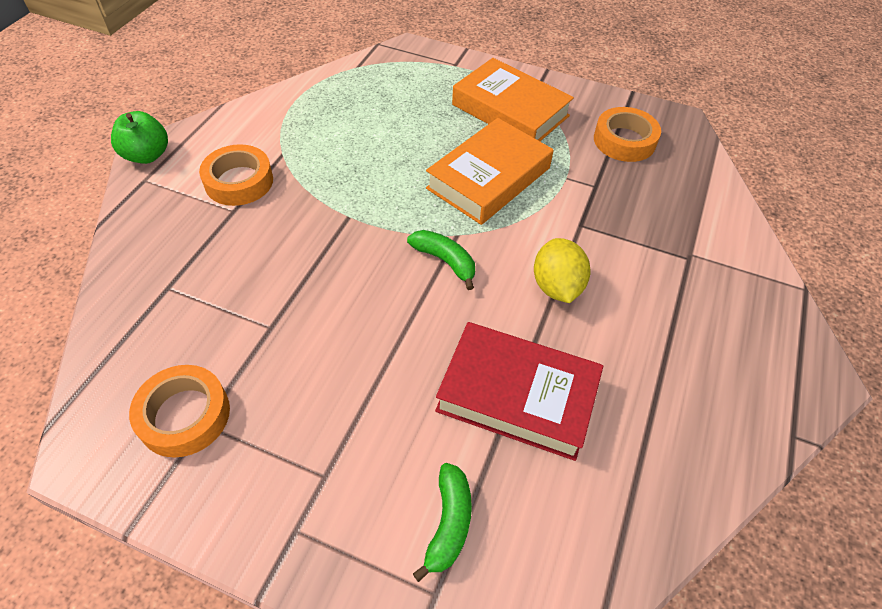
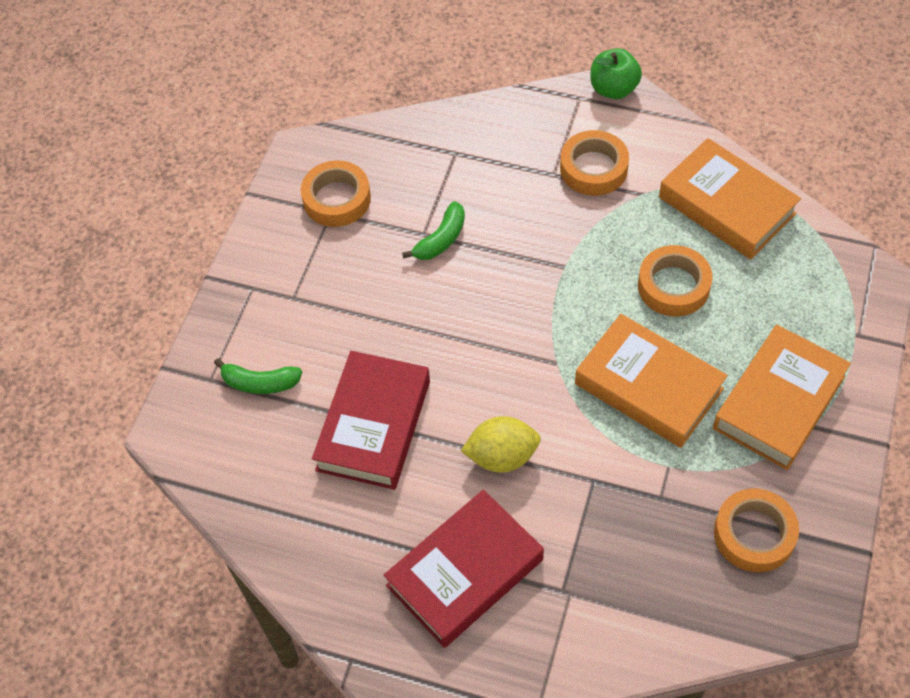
camera: 90 degrees right, 5 degrees up
(314, 107) = (726, 205): none -> orange book
(389, 149) = (673, 286): none -> orange tape
(445, 261) = (519, 355): green banana -> green banana (441, 239)
(682, 328) = (464, 572): none -> red book

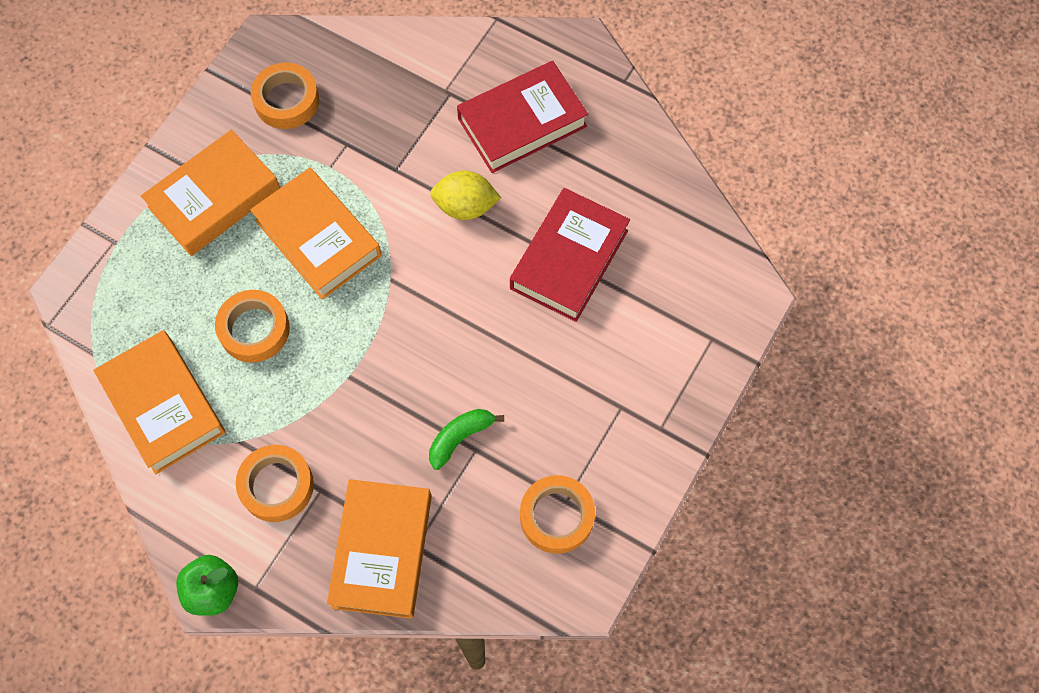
camera: 170 degrees left, 10 degrees up
(260, 383) = (665, 324): green banana -> none
(483, 143) = (382, 551): none -> orange book

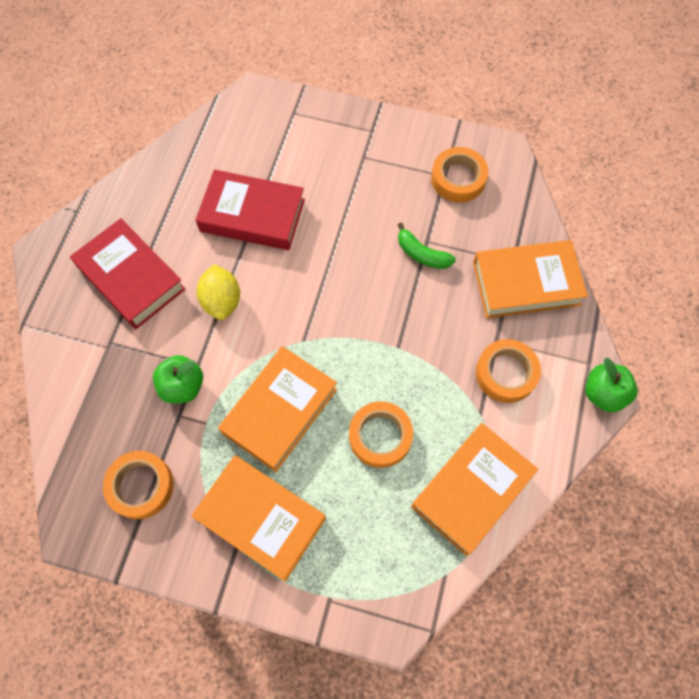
camera: 105 degrees left, 0 degrees up
(377, 152) = (182, 386): none -> green apple

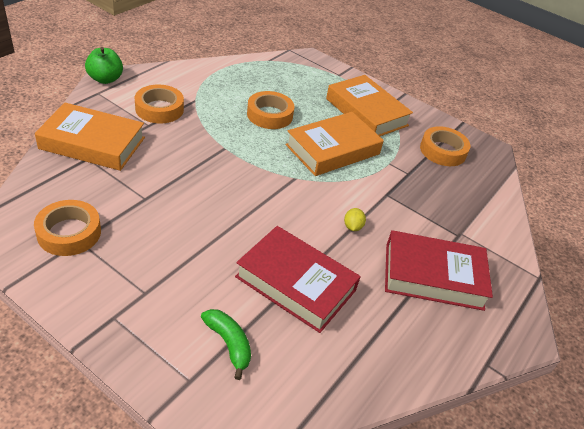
camera: 165 degrees left, 25 degrees down
(131, 278) = (433, 276): red book -> red book turned 60 degrees counterclockwise
(182, 386) = (402, 187): green apple -> none
(222, 301) = (352, 227): yellow lemon -> yellow lemon, size x0.54
(422, 254) = (158, 192): green banana -> green banana (229, 344)
(472, 490) = (228, 77): orange book -> none

